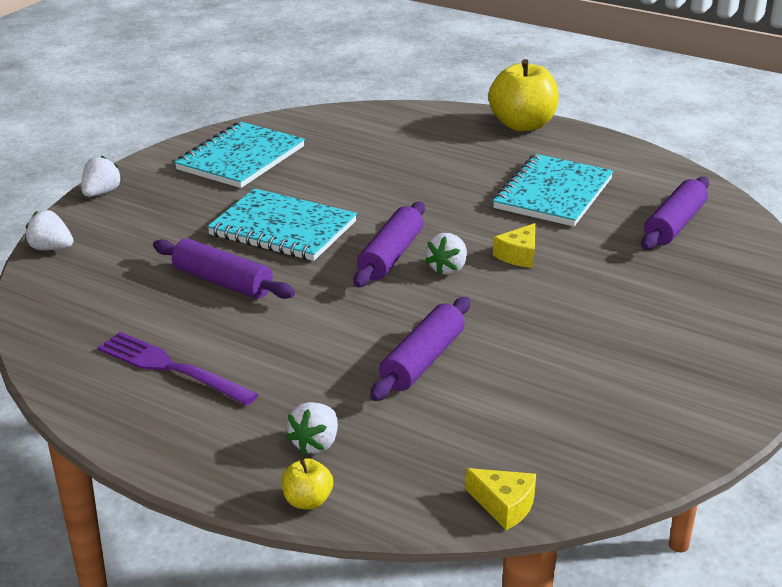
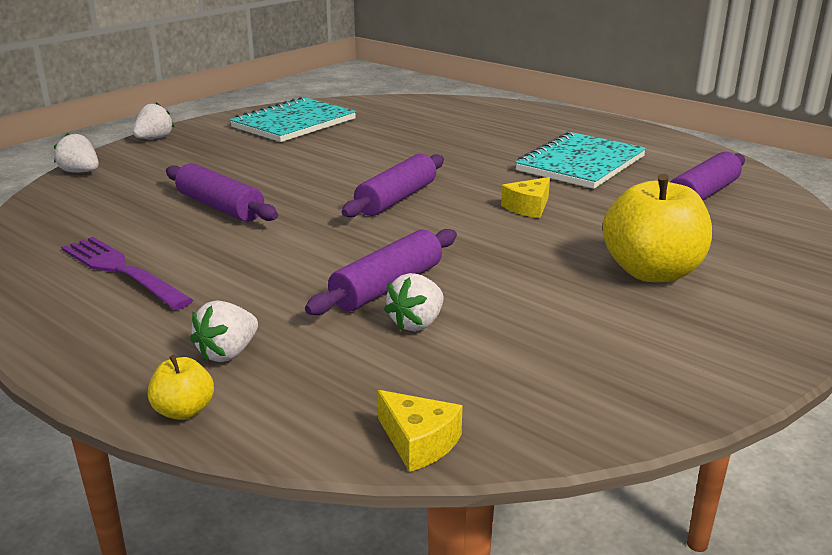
camera: 10 degrees right, 5 degrees down
(283, 229) = (302, 172): turquoise notebook -> none
(447, 269) = (450, 213): white strawberry -> white strawberry (417, 323)
(522, 125) = (567, 116): yellow apple -> yellow apple (652, 272)

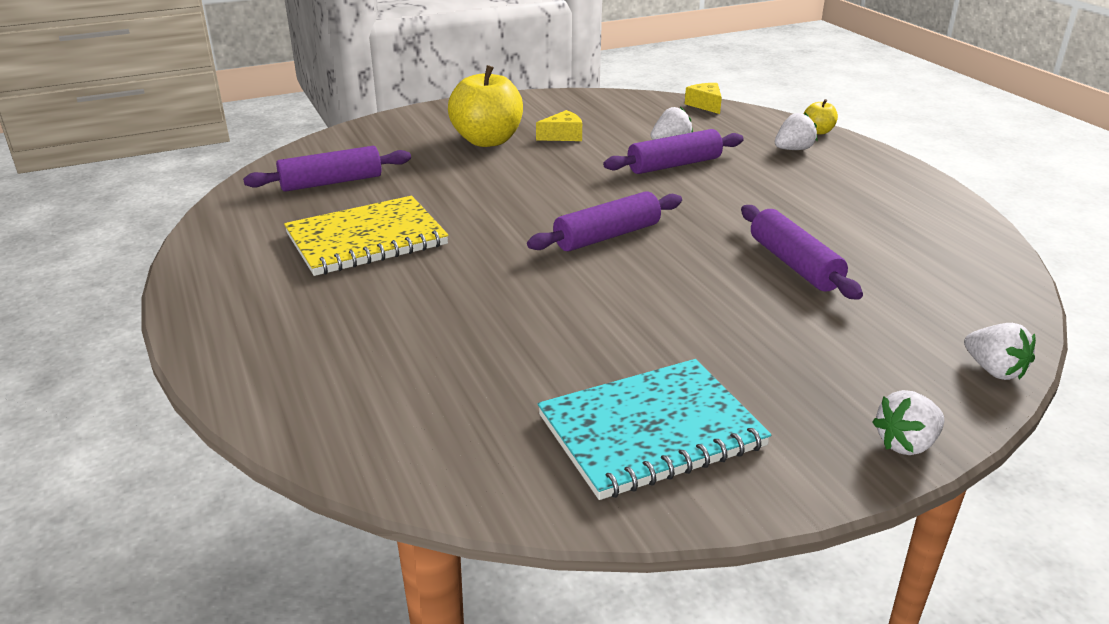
camera: 155 degrees left, 5 degrees up
(122, 271) = (879, 213): purple fork -> none
(528, 207) = (497, 201): yellow cheese -> yellow cheese (563, 136)
(580, 164) = (366, 239): turquoise notebook -> yellow notebook

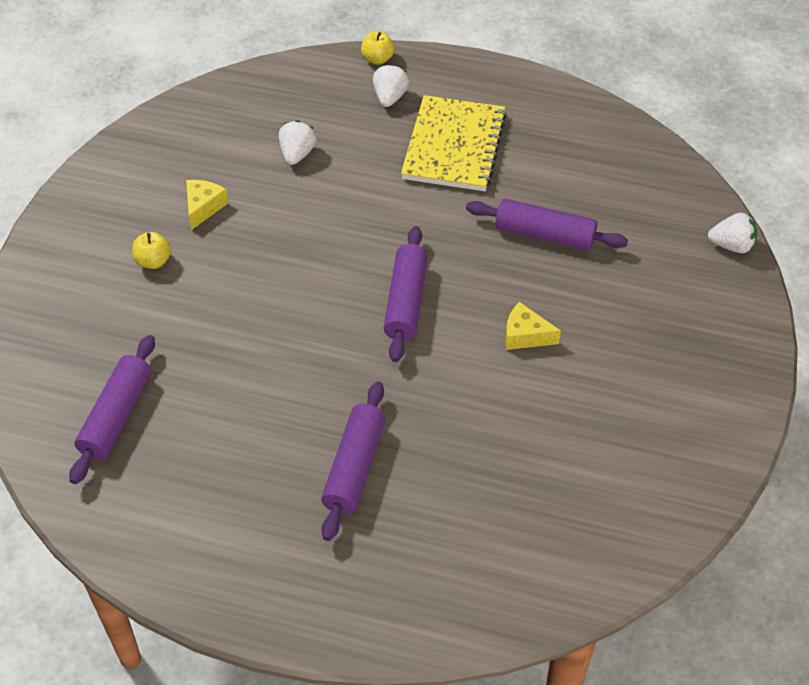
camera: 50 degrees left, 20 degrees up
(366, 239) = (256, 449): yellow notebook -> yellow notebook (454, 146)
(487, 141) = (153, 261): yellow apple -> yellow apple, size x0.46
(651, 431) = (649, 442): turquoise notebook -> none
(674, 165) = (337, 182): purple rolling pin -> purple rolling pin (354, 467)
(705, 105) = (252, 78): yellow cheese -> yellow cheese (525, 335)
(906, 444) = (755, 339): white strawberry -> none

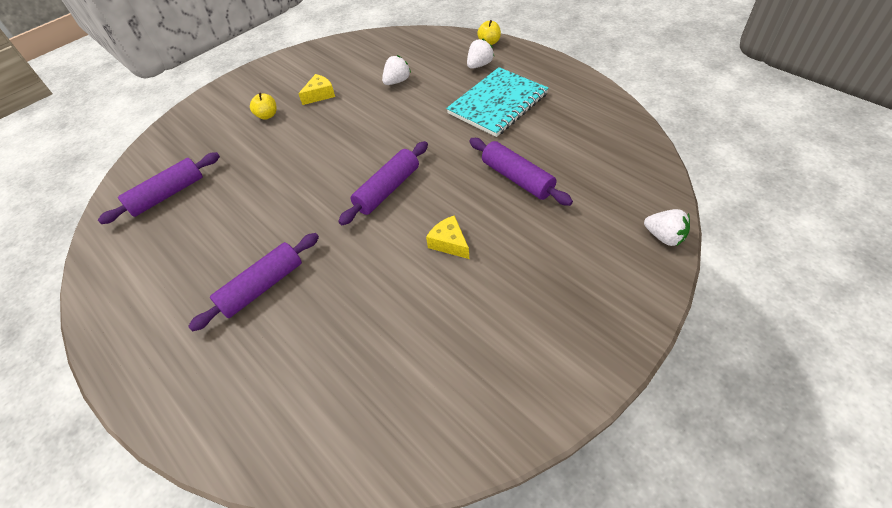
camera: 35 degrees right, 0 degrees up
(454, 146) = (498, 104): yellow notebook -> turquoise notebook

